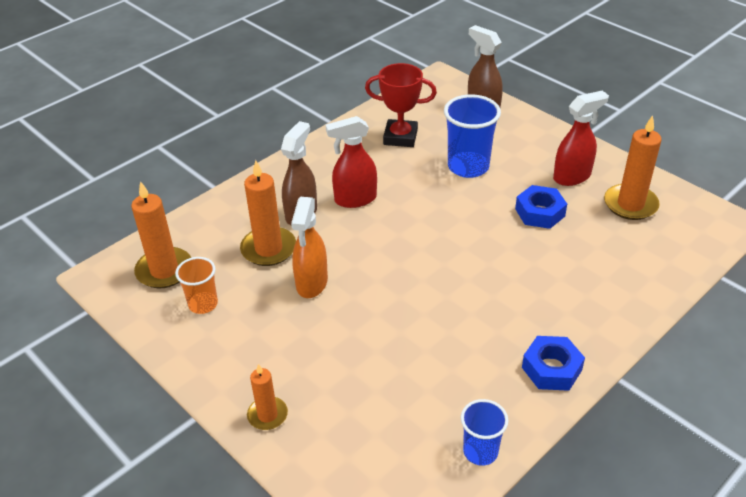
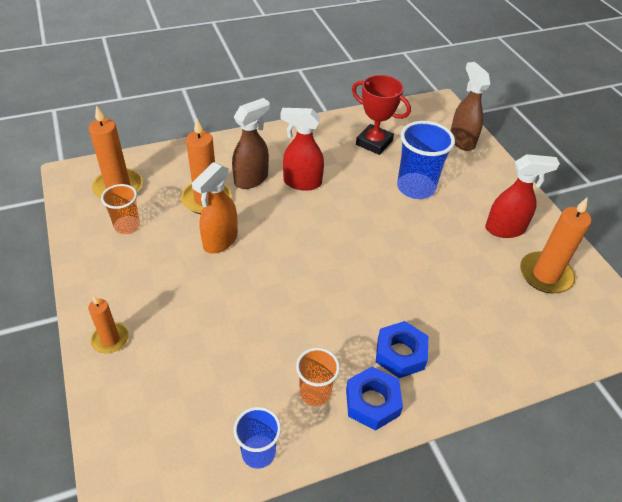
camera: 20 degrees right, 5 degrees up
(496, 381) = (315, 392): none -> orange cup
(540, 212) = (454, 251): blue nut -> blue nut (400, 354)

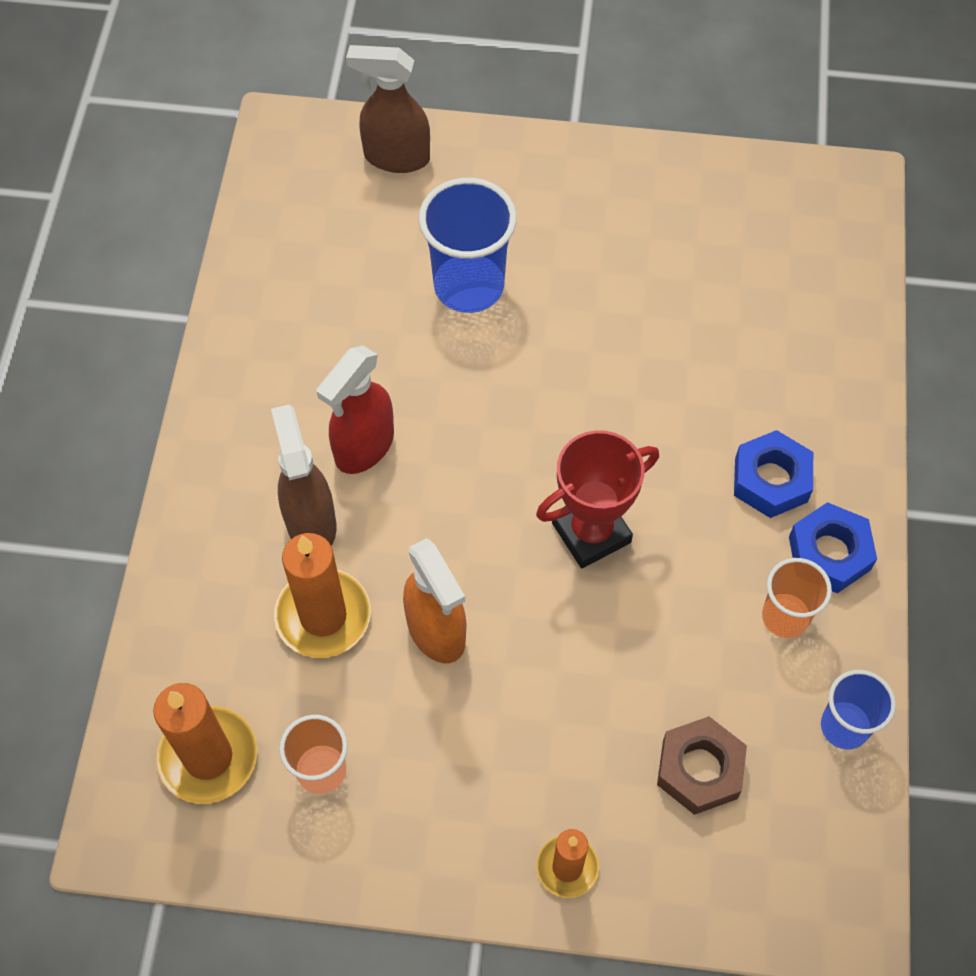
camera: 60 degrees left, 15 degrees up
(194, 382) = (699, 769): none -> brown nut
(374, 143) = (325, 288): red trophy -> red trophy (591, 533)
(505, 229) = (619, 219): red spray bottle -> none
(545, 275) = (725, 225): orange candle -> none

